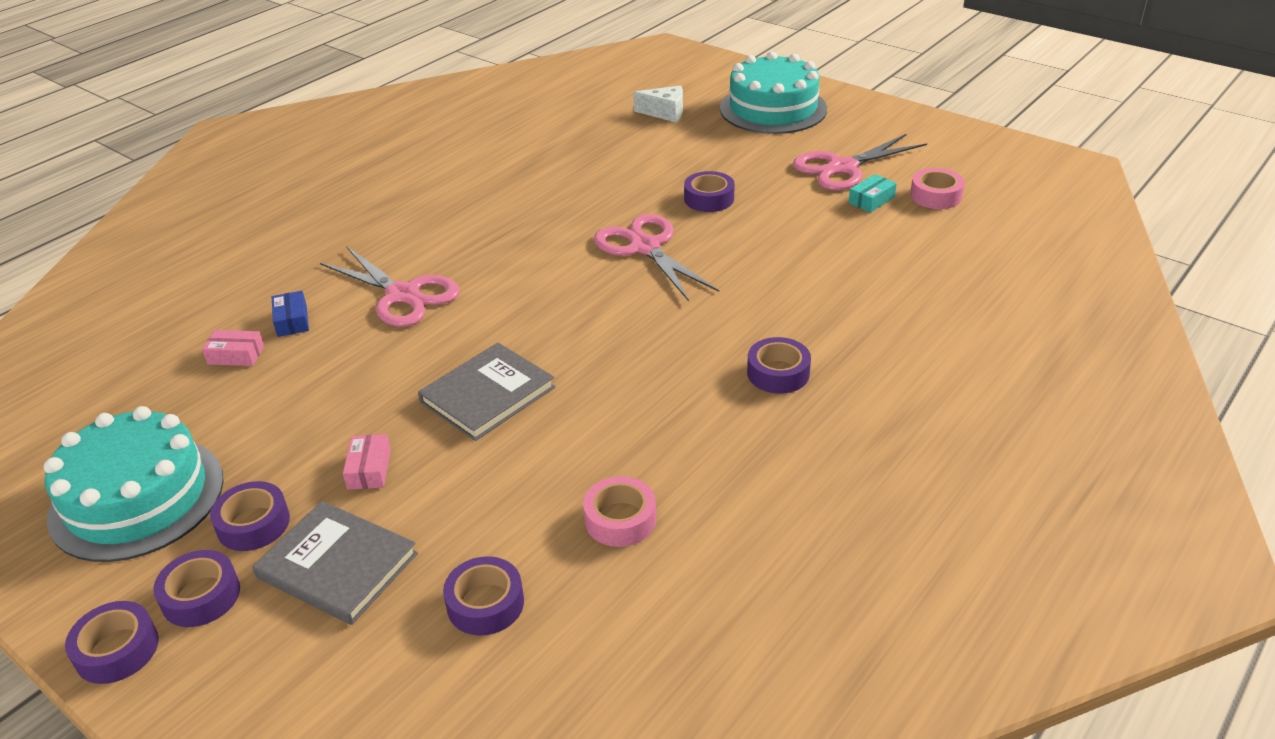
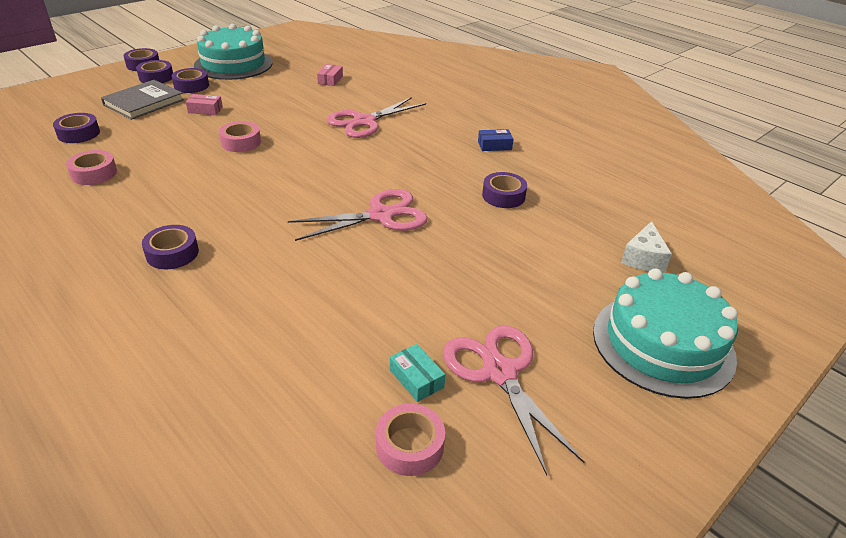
camera: 95 degrees right, 0 degrees up
(292, 321) = (355, 92): blue box -> blue box (494, 145)
(487, 395) = (241, 142): grey book -> pink tape
(709, 199) = (452, 260): purple tape -> purple tape (503, 196)

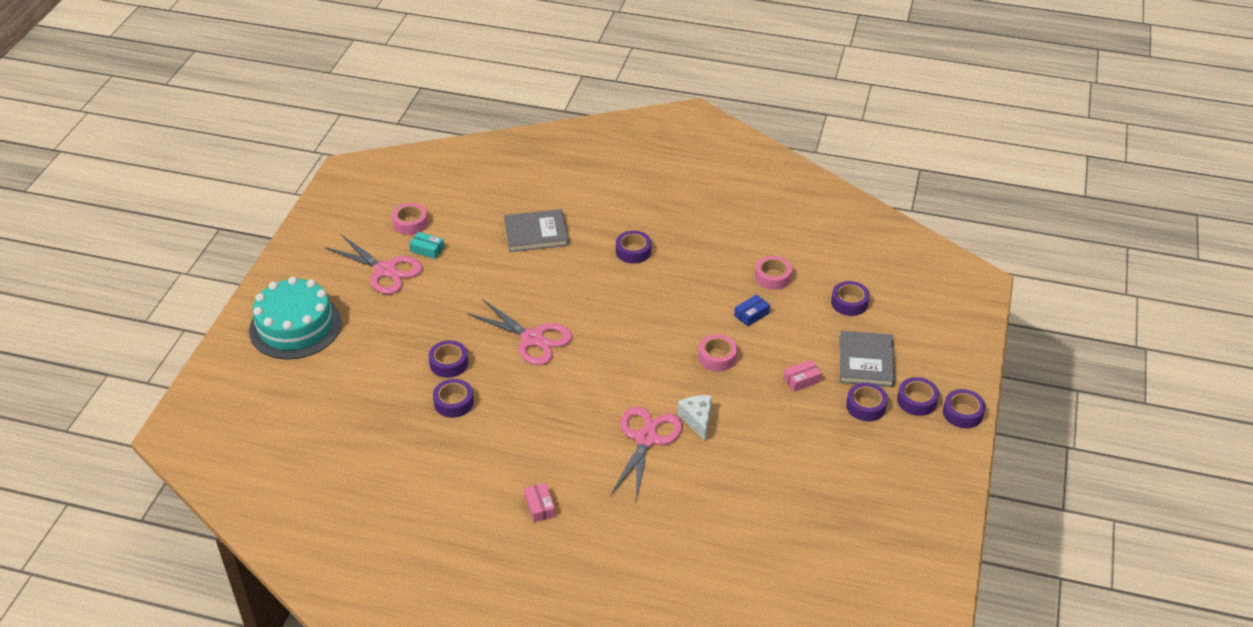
camera: 150 degrees right, 5 degrees up
(233, 64) = (884, 466): turquoise cake -> none
(247, 331) = (536, 233): none -> grey book
(330, 80) = (753, 494): pink box -> pink box (540, 506)
(381, 215) = (533, 339): pink scissors -> pink scissors turned 90 degrees counterclockwise
(486, 228) = (449, 363): none -> purple tape
(494, 145) = (499, 466): blue box -> blue box (751, 314)
(643, 258) = (320, 388): white cheese -> white cheese (697, 420)

